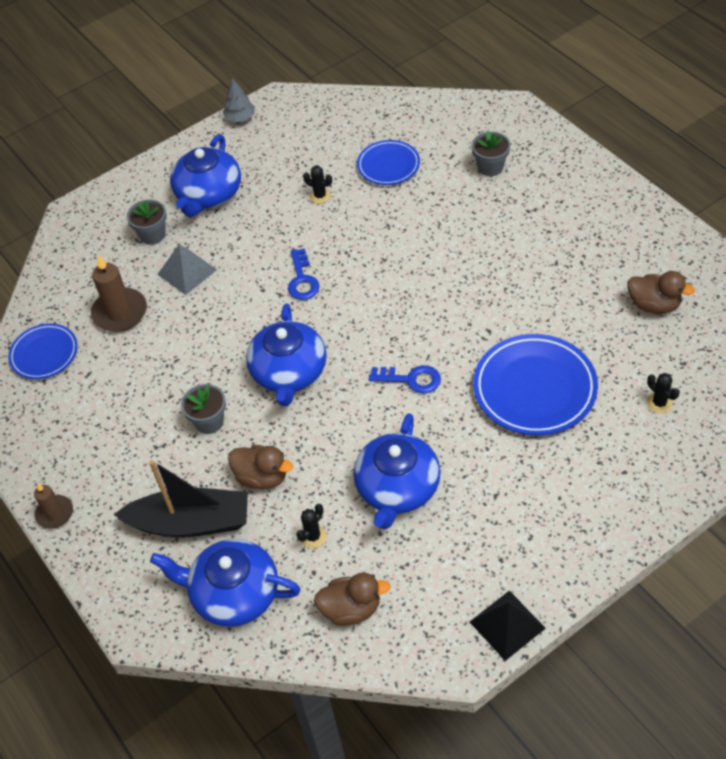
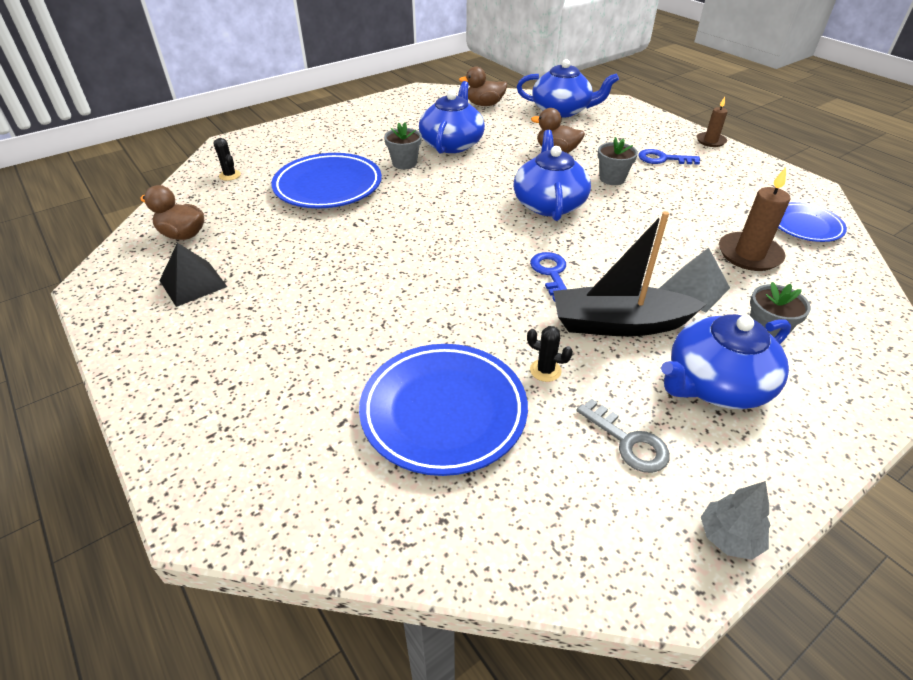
camera: 175 degrees right, 10 degrees down
(191, 522) = (603, 135): black boat -> black boat (618, 324)
(208, 194) = (715, 384): blue teapot -> blue teapot turned 135 degrees counterclockwise
(277, 157) = (628, 442): none -> grey key
(313, 536) = (513, 127): black cactus -> none
(388, 165) = (443, 411): blue plate -> blue plate, size x1.67
(411, 379) = (435, 195): blue key -> blue key (663, 159)
(490, 167) = (289, 398): grey flower pot -> grey flower pot (404, 163)
(507, 625) = (389, 98): black pyramid -> black pyramid (193, 283)

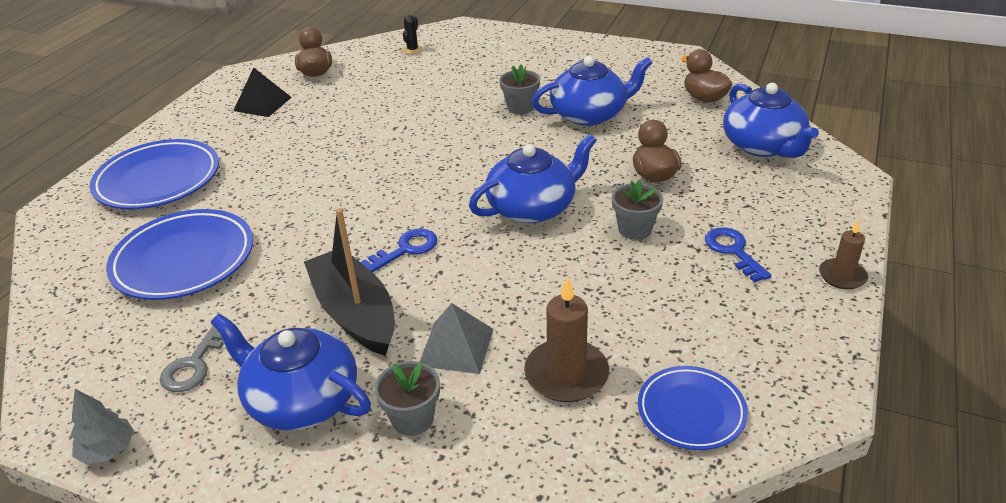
camera: 60 degrees right, 5 degrees down
(328, 186) = (440, 92): blue plate -> blue plate (158, 180)
(545, 370) = (260, 292): black cactus -> none

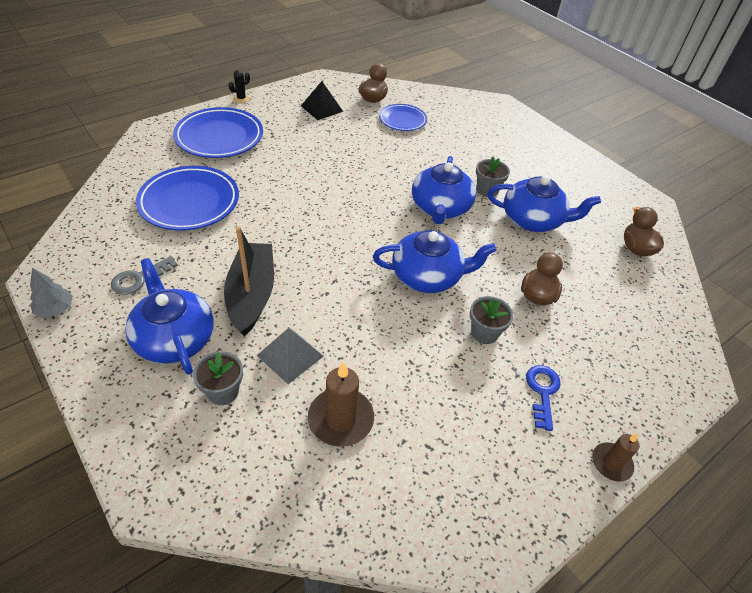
camera: 25 degrees right, 10 degrees up
(406, 249) = (319, 264): blue key -> none
(412, 50) = (451, 108): black cactus -> black cactus (241, 98)
(691, 411) = (398, 501): blue plate -> blue plate (402, 120)
(763, 146) = (648, 314): blue teapot -> blue teapot (440, 208)

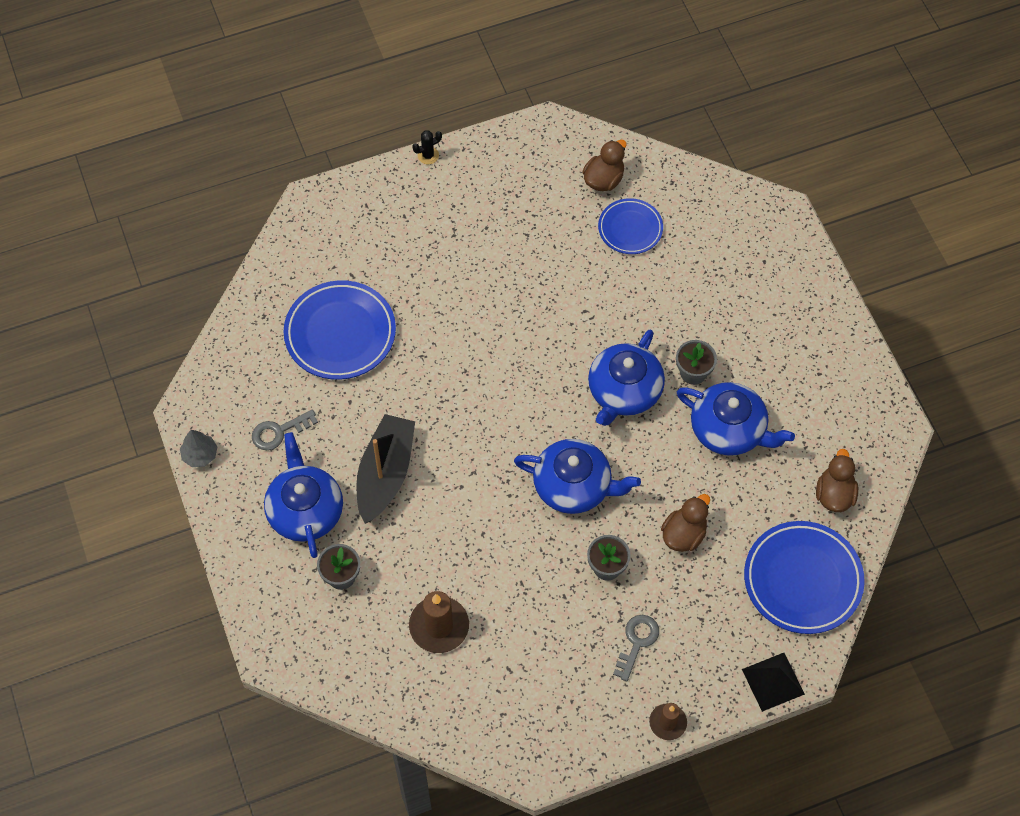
camera: 20 degrees right, 15 degrees up
(219, 137) = (389, 228): blue plate -> blue plate (802, 580)
(290, 355) = (408, 552): grey pyramid -> none
(322, 108) = (529, 190): black pyramid -> black pyramid (773, 681)
(542, 392) = (637, 642): blue key -> grey key

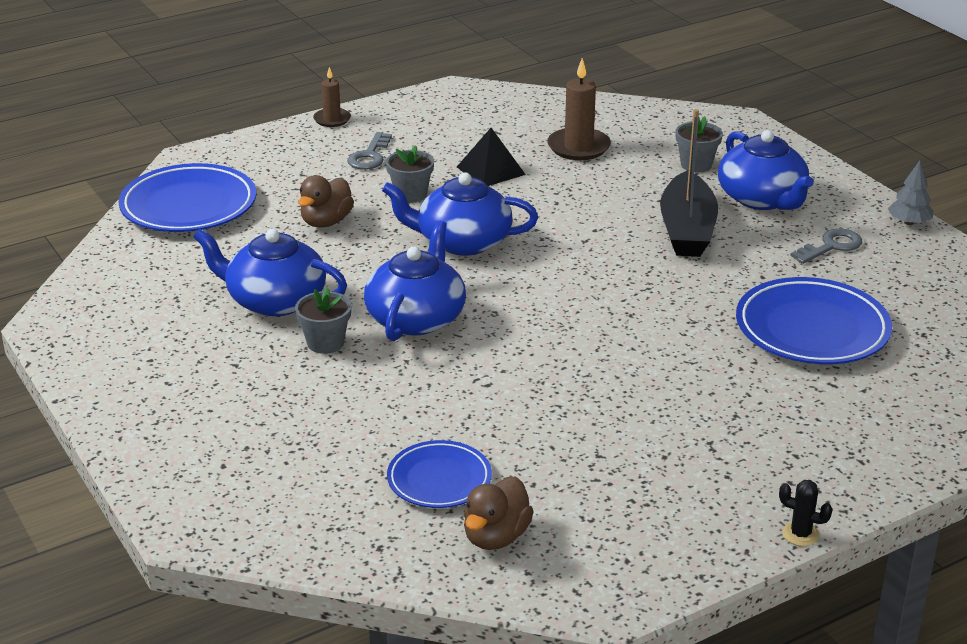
camera: 170 degrees right, 30 degrees down
(428, 155) = (800, 534): black cactus -> black cactus turned 60 degrees clockwise
(773, 681) = (225, 147): black pyramid -> black pyramid (490, 170)
(834, 494) = (143, 265): brown duck -> none

